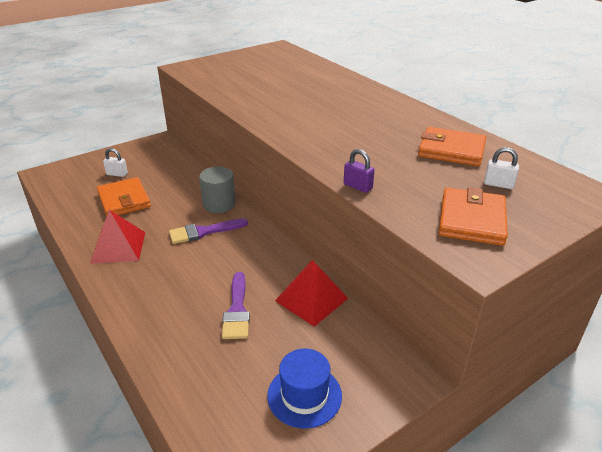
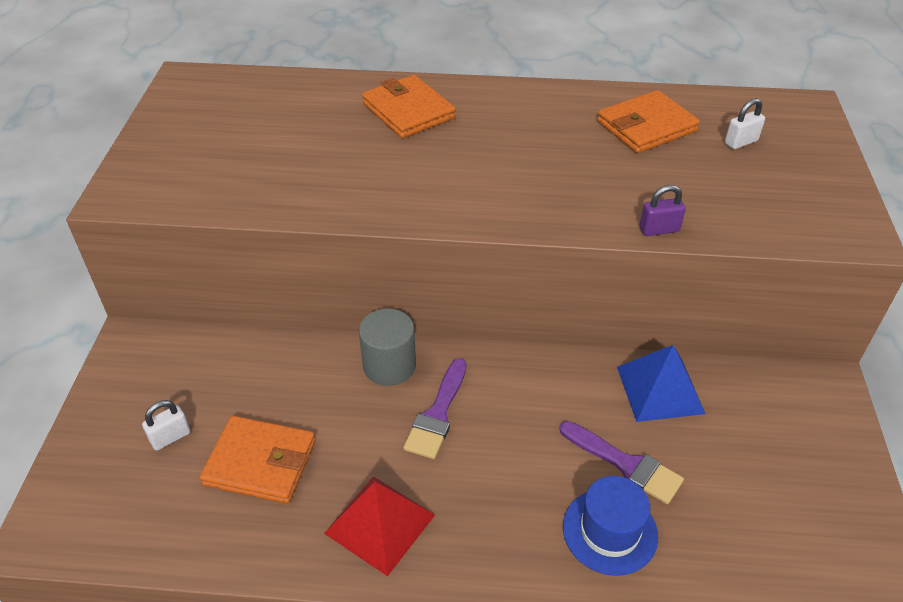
camera: 50 degrees left, 10 degrees up
(304, 395) = (800, 481): blue hat -> blue hat (610, 531)
(311, 299) = (660, 389): red pyramid -> blue pyramid
(471, 220) = (789, 197): orange wallet -> orange wallet (408, 111)

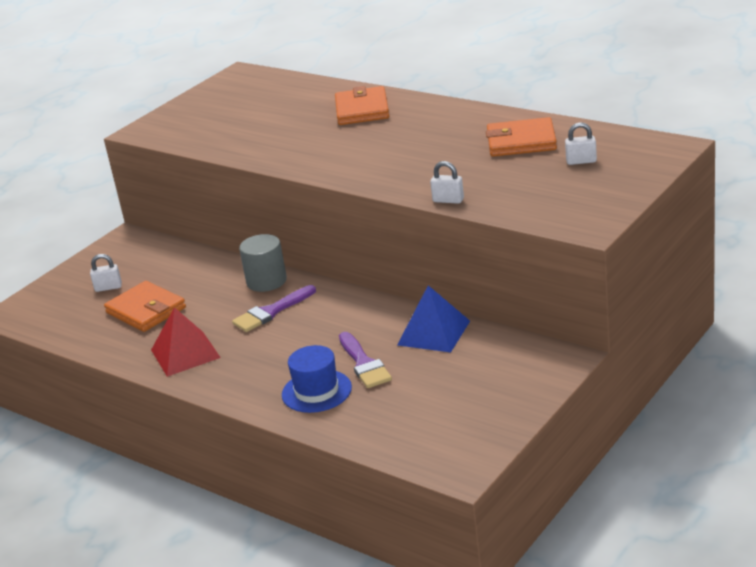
camera: 35 degrees right, 15 degrees down
(659, 229) = (448, 200): purple padlock -> white padlock

